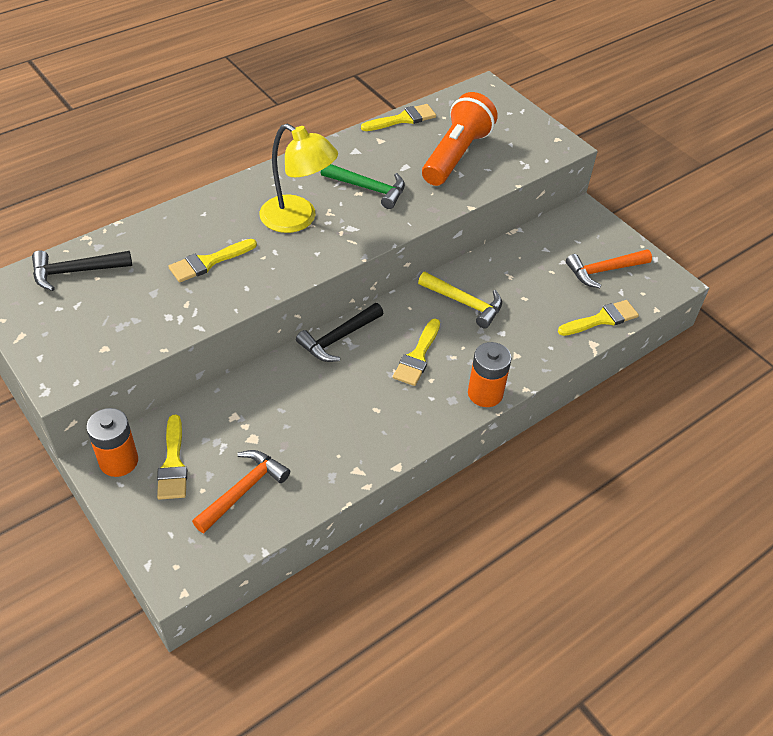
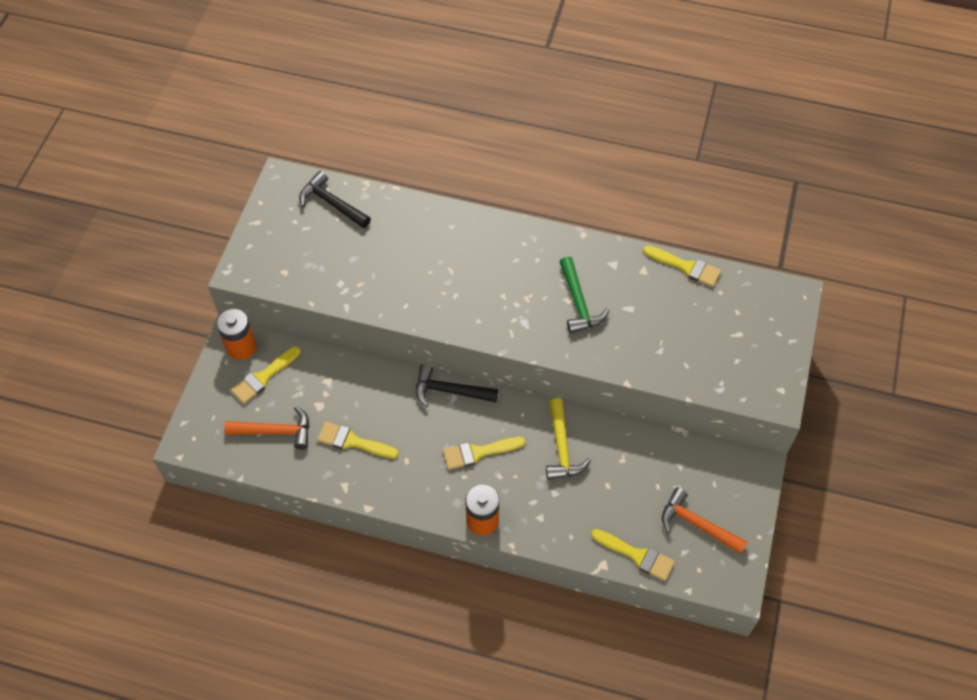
camera: 55 degrees right, 10 degrees up
(208, 262) = (408, 266): yellow brush -> yellow brush (353, 441)
(298, 219) = (501, 284): yellow lamp -> none
(456, 155) = (680, 332): orange flashlight -> none

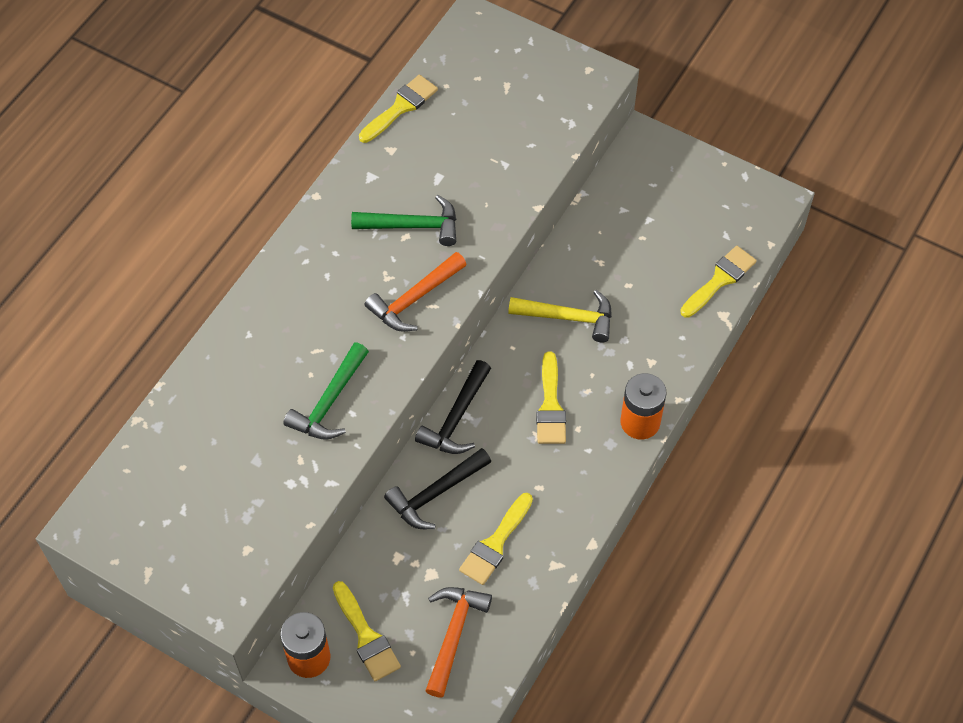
camera: 75 degrees left, 0 degrees up
(332, 203) = (154, 469): black hammer -> black hammer (436, 493)
(411, 289) = (329, 401): none -> green hammer
(697, 524) = (697, 214): orange hammer -> orange hammer (414, 298)

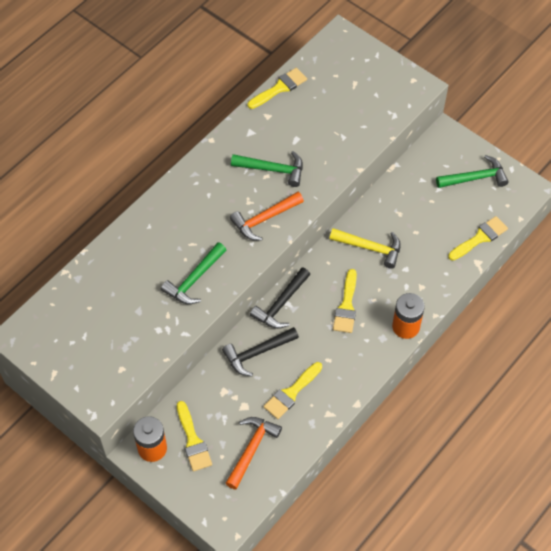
camera: 10 degrees right, 0 degrees up
(696, 196) = (475, 178): none -> green hammer

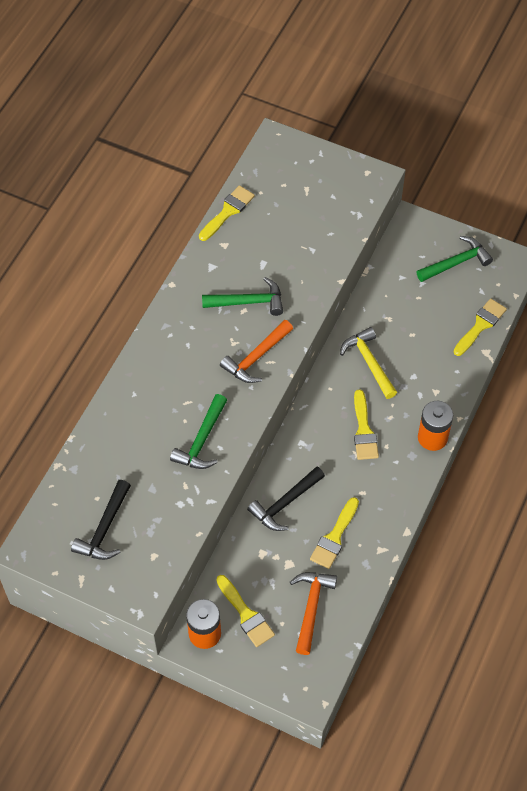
camera: 15 degrees left, 0 degrees up
(281, 304) = (294, 445): black hammer -> black hammer (105, 528)
(370, 248) = (369, 362): yellow hammer -> yellow hammer turned 120 degrees counterclockwise

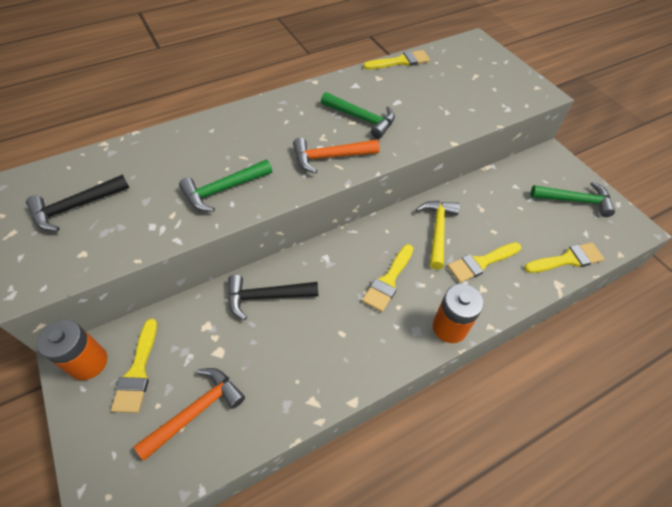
camera: 35 degrees right, 5 degrees down
(334, 537) = (280, 357): yellow brush -> yellow brush (481, 262)

